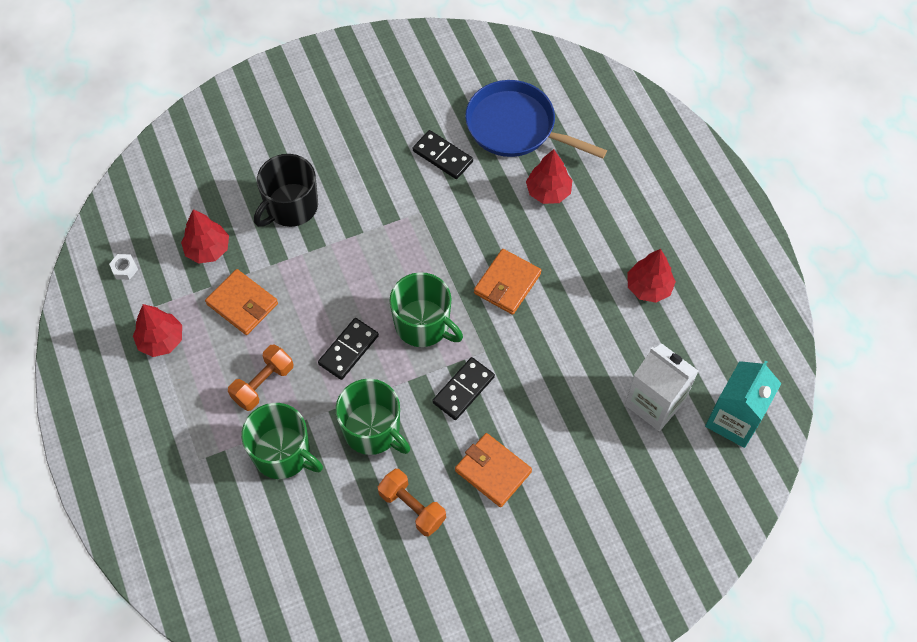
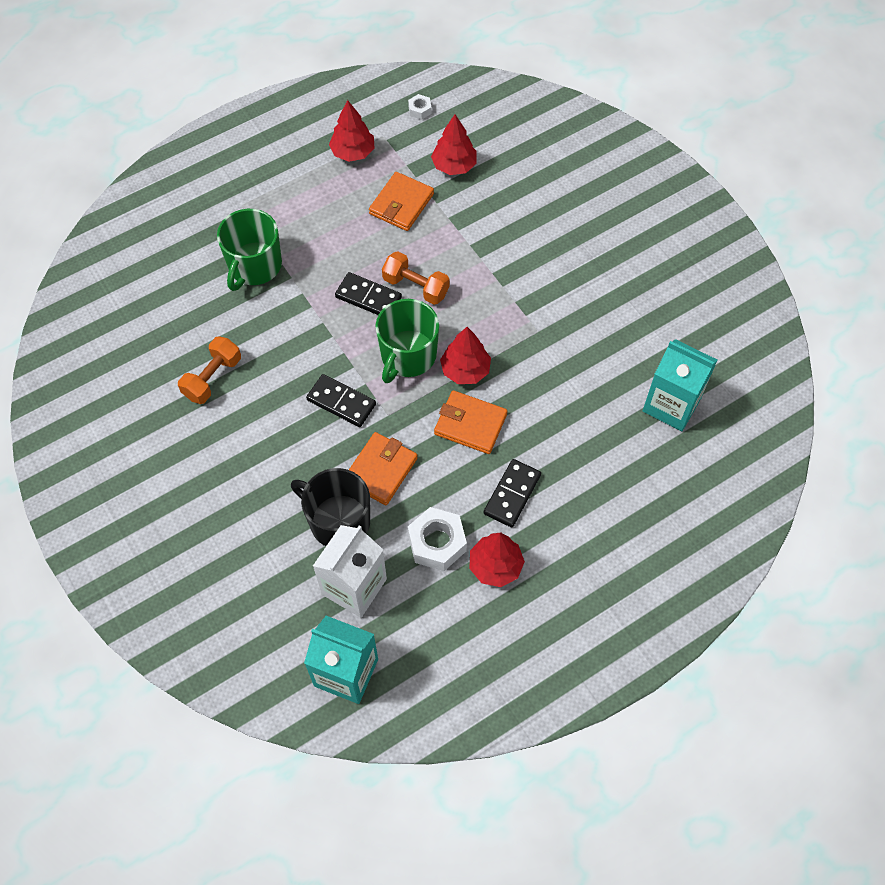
camera: 80 degrees right, 0 degrees up
(263, 384) = (322, 237): orange dumbbell -> orange dumbbell (416, 287)
(291, 207) = (517, 221): black mug -> black mug (338, 521)
(373, 430) = (287, 332): green mug -> none
(442, 156) = (612, 340): black domino -> black domino (512, 494)
(493, 471) = (257, 441): orange wallet -> orange wallet (380, 470)
(515, 127) = (671, 405): blue pan -> turquoise carton
(548, 191) = (595, 448): red tree -> red tree (465, 370)
(621, 329) = (437, 543): none -> white nut

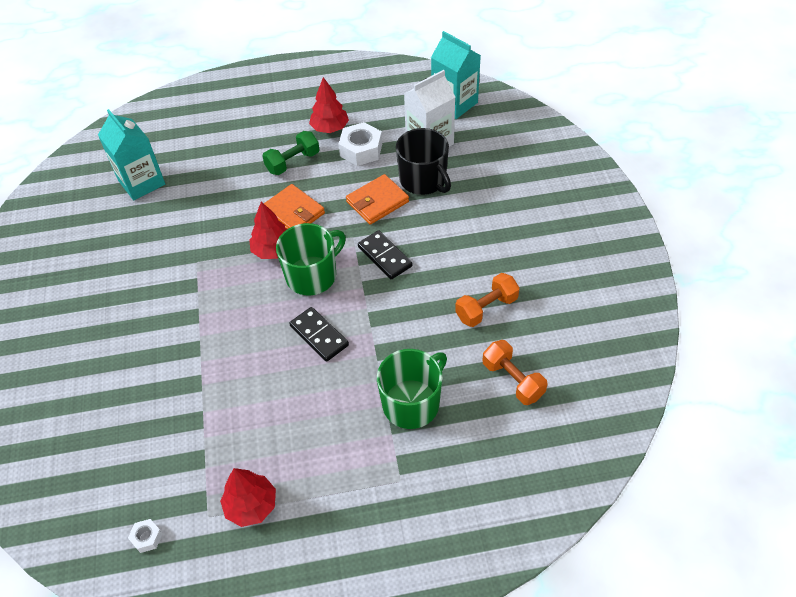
camera: 155 degrees left, 10 degrees down
(401, 204) = (236, 421): orange wallet -> none
(416, 287) = (272, 331): orange dumbbell -> orange dumbbell (512, 380)
(454, 166) = (158, 447): red tree -> none
(512, 494) = (293, 162): black domino -> green dumbbell

